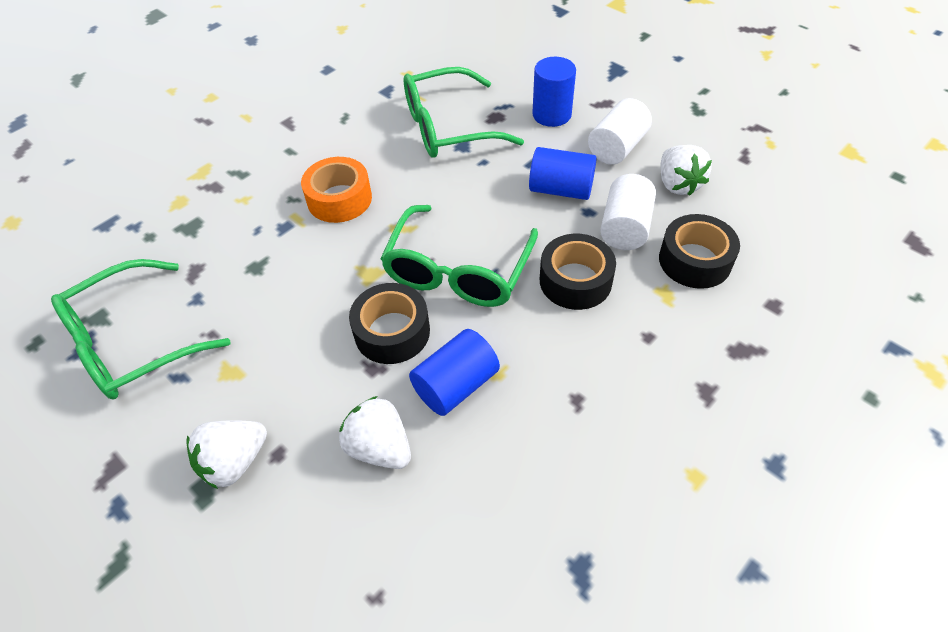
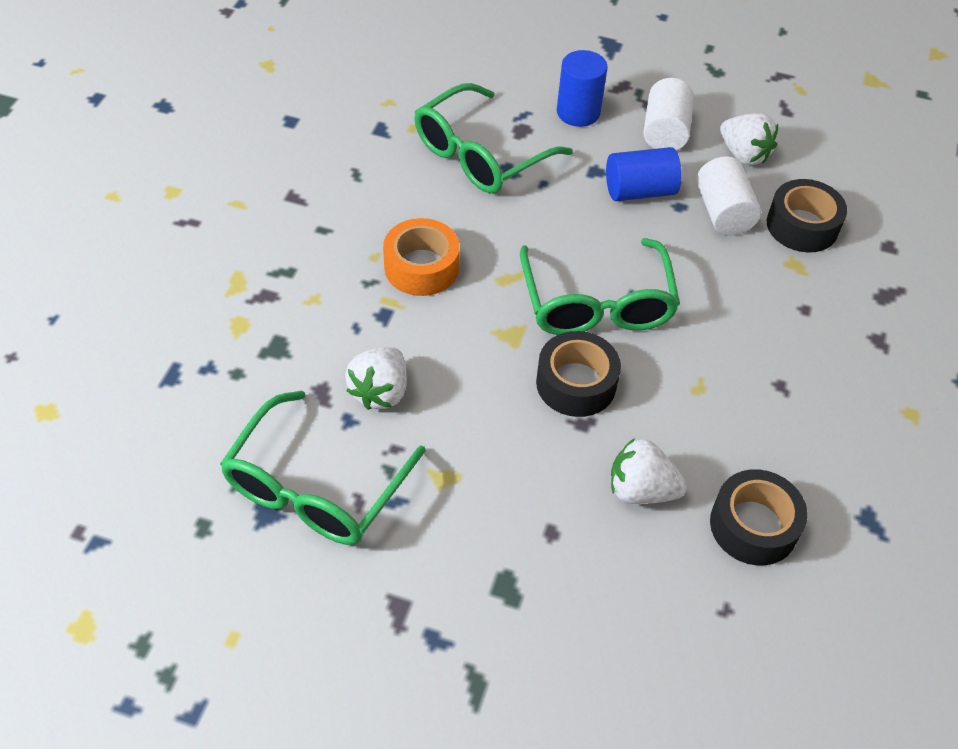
camera: 30 degrees left, 0 degrees up
(234, 462) = (516, 555): white strawberry -> white strawberry (380, 392)
(456, 385) = (670, 411): blue cylinder -> none
(575, 281) = (711, 278): black tape -> black tape (753, 526)

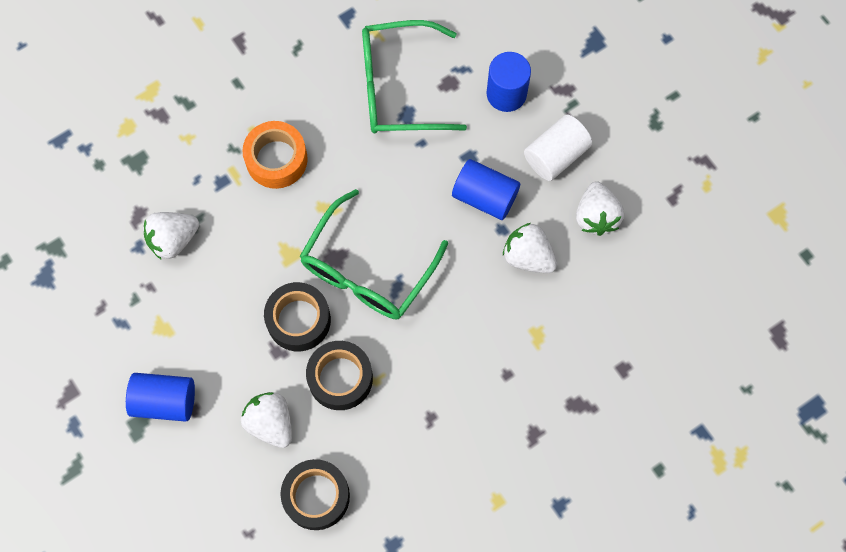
camera: 40 degrees right, 20 degrees up
(315, 488) = (84, 281): green glasses -> none
(513, 544) = (164, 401): none -> blue cylinder
(723, 212) = (528, 256): white cylinder -> white strawberry
(802, 226) = (576, 307): black tape -> black tape (340, 378)

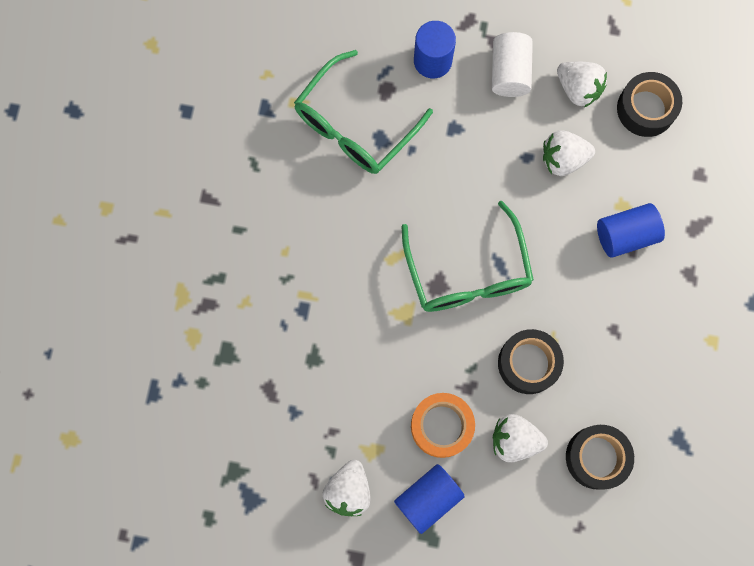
camera: 45 degrees left, 5 degrees up
(173, 239) = (313, 383): white strawberry -> white strawberry (348, 490)
(276, 159) = (324, 257): orange tape -> orange tape (441, 426)
(298, 320) = (459, 352): black tape -> black tape (646, 109)
(485, 196) = (492, 145): blue cylinder -> blue cylinder (625, 235)

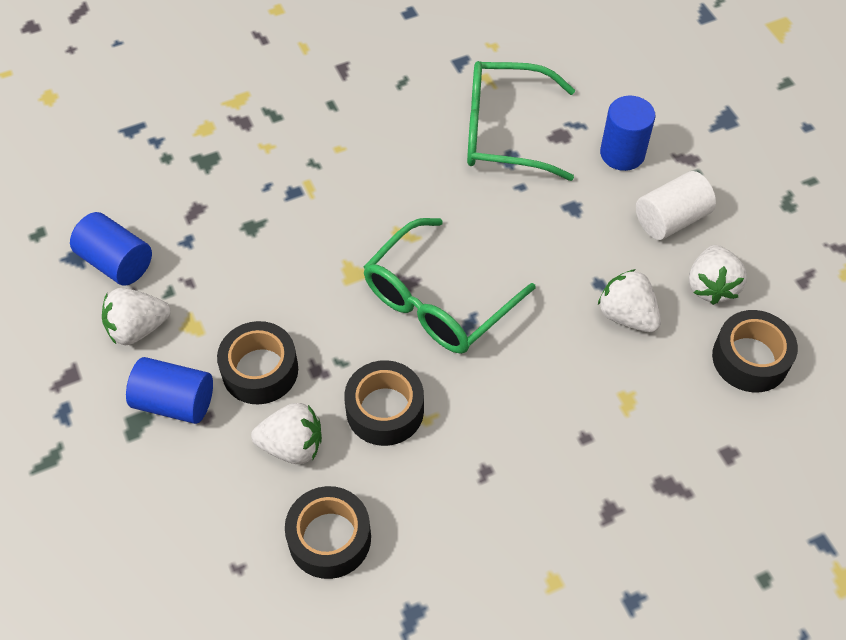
camera: 55 degrees right, 20 degrees down
(441, 426) = (260, 370): orange tape -> black tape
(514, 440) = (292, 445): white strawberry -> white strawberry turned 120 degrees clockwise
(625, 235) = (598, 420): blue cylinder -> blue cylinder (116, 262)

